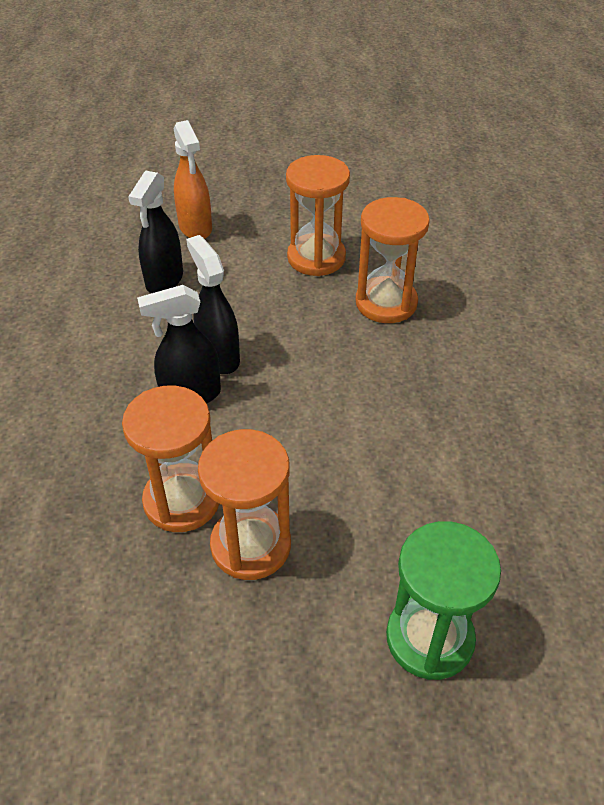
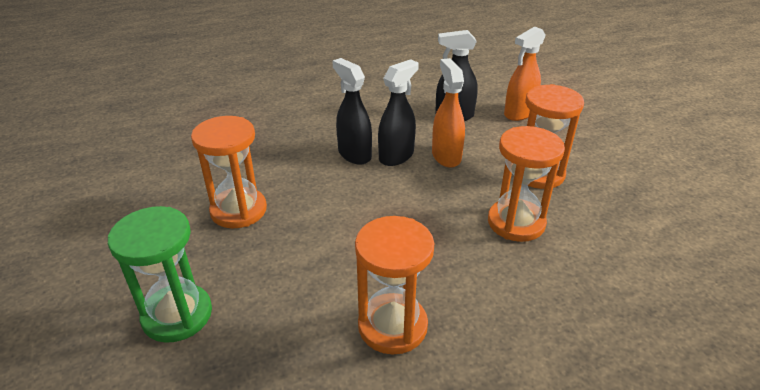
camera: 70 degrees right, 10 degrees down
(182, 500) = (265, 174): orange hourglass -> orange hourglass (392, 326)
(244, 314) = (446, 156): none -> orange spray bottle

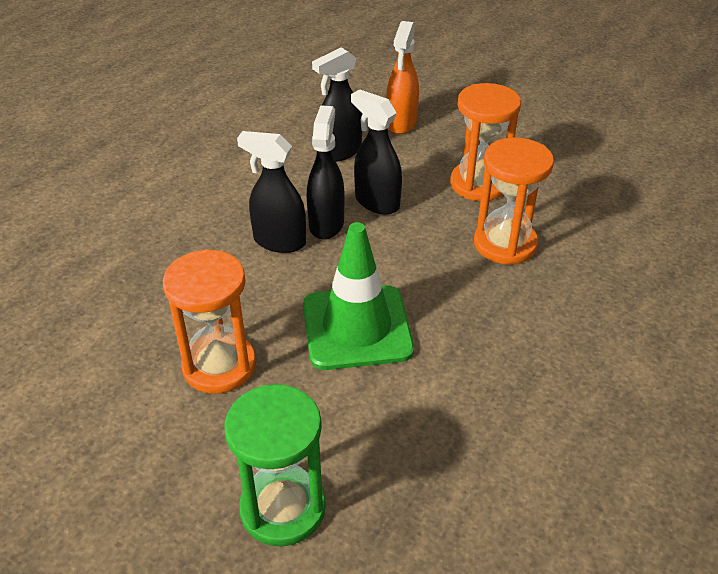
camera: 35 degrees left, 5 degrees up
(346, 228) = (357, 327): none -> green traffic cone
(392, 326) = (496, 398): orange hourglass -> none
(446, 156) = (376, 202): orange spray bottle -> black spray bottle

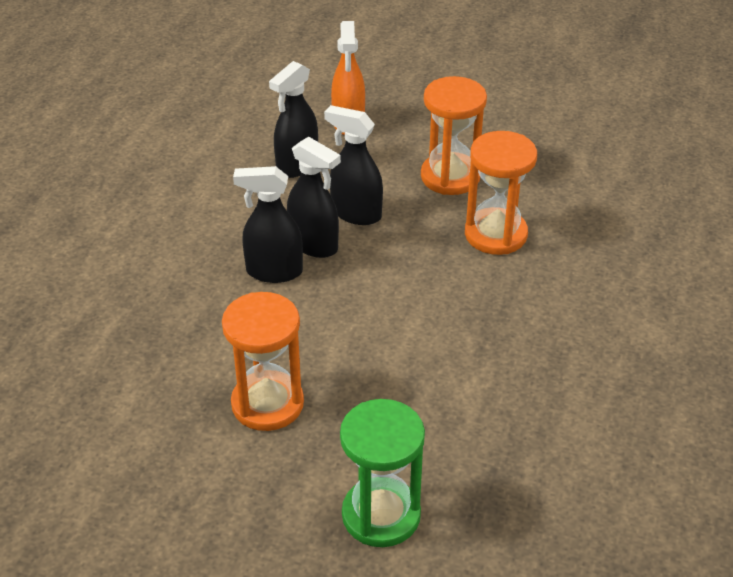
camera: 15 degrees left, 0 degrees up
(326, 224) = (314, 245): black spray bottle -> black spray bottle turned 135 degrees clockwise
(357, 327) = (384, 342): green traffic cone -> none

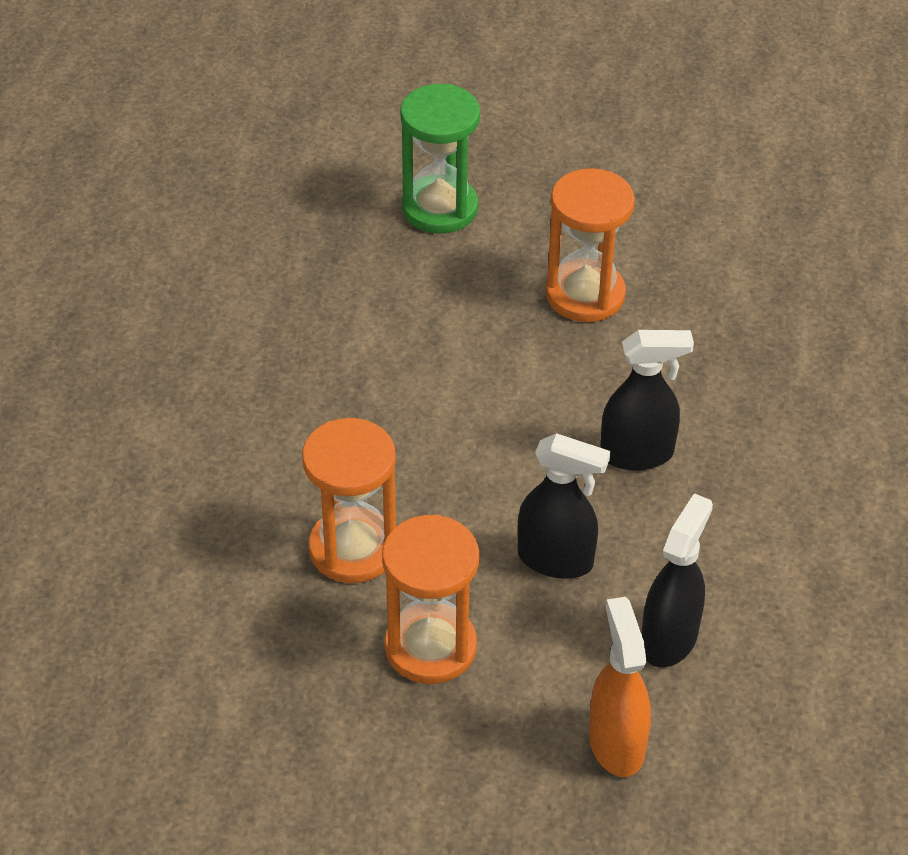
camera: 170 degrees right, 5 degrees up
(314, 245) = (598, 500): black spray bottle -> none

